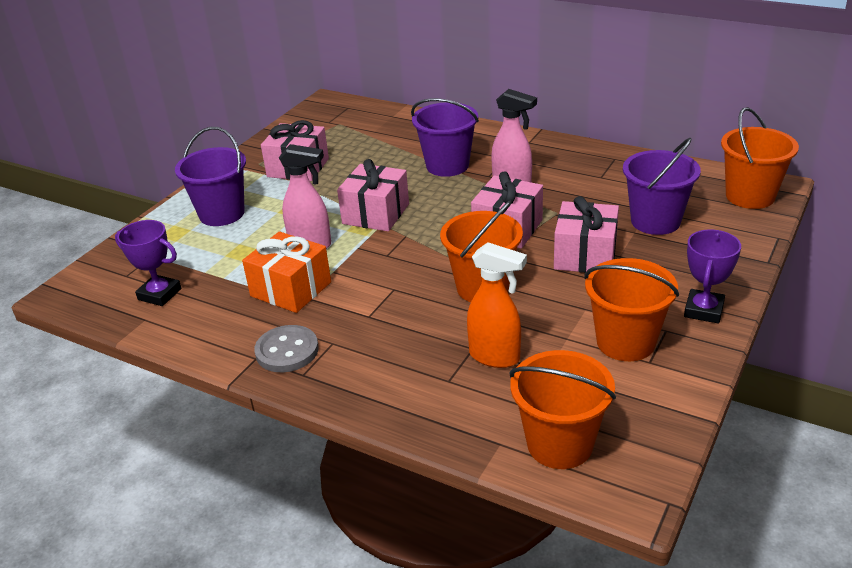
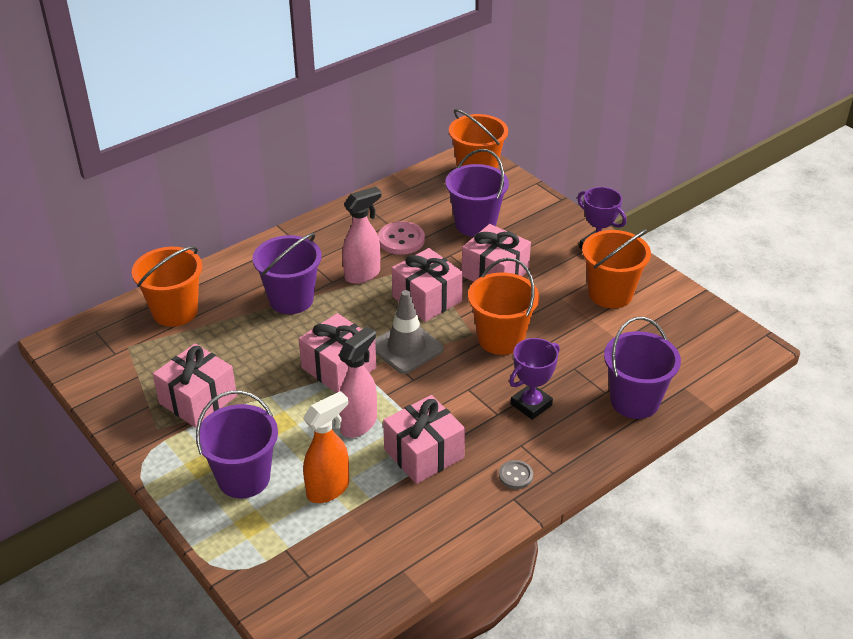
camera: 70 degrees left, 5 degrees up
(159, 294) = (365, 552): purple trophy -> purple trophy (531, 404)
(287, 351) = (515, 476): grey button -> grey button, size x0.59
(291, 289) = (424, 453): orange gift -> pink gift
(427, 238) = (406, 348): none -> grey traffic cone
(448, 407) = (634, 401): none -> purple bucket
(495, 357) = (591, 360): orange spray bottle -> orange spray bottle (328, 489)
(559, 444) = (697, 360): orange bucket -> orange bucket (175, 311)
(584, 189) = (401, 240): none -> pink button

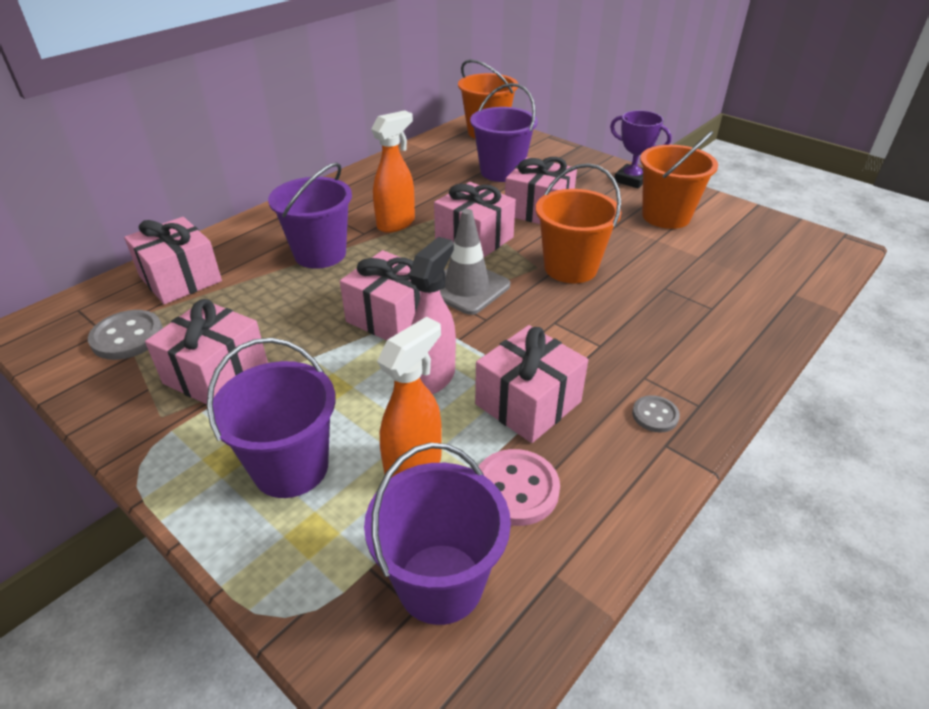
camera: 10 degrees left, 0 degrees up
(133, 361) = (127, 337): none -> grey button
(175, 311) = (180, 279): orange bucket -> pink gift
(363, 274) = (396, 223): pink spray bottle -> orange spray bottle
(401, 240) = (429, 191): pink button -> pink button (516, 489)
(531, 404) = (635, 330): purple trophy -> none
(634, 401) = (749, 313): purple bucket -> purple bucket (440, 583)

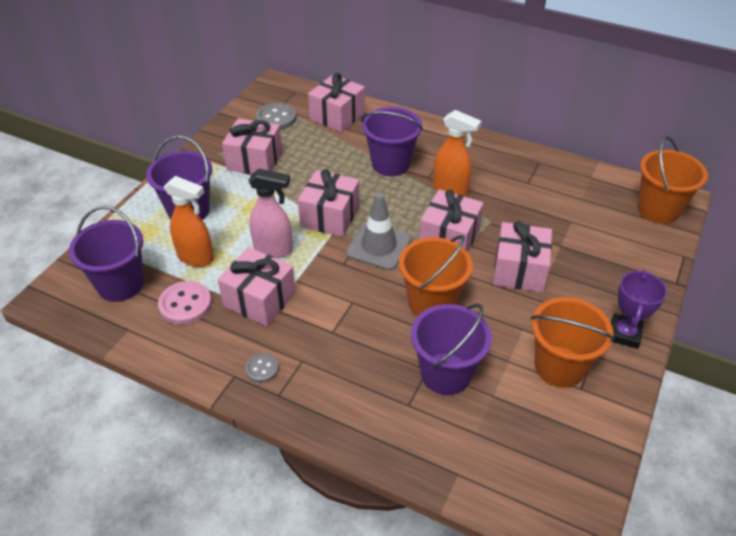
camera: 75 degrees right, 5 degrees up
(501, 172) = (578, 234): purple bucket -> purple bucket (446, 374)

